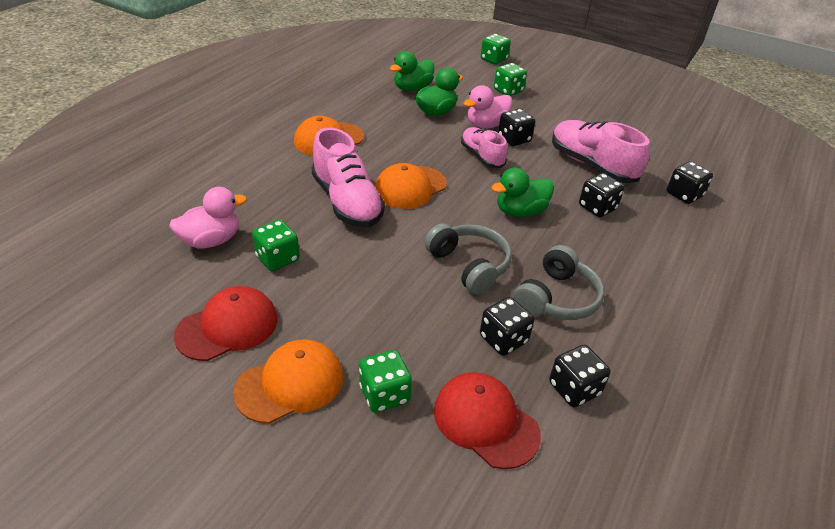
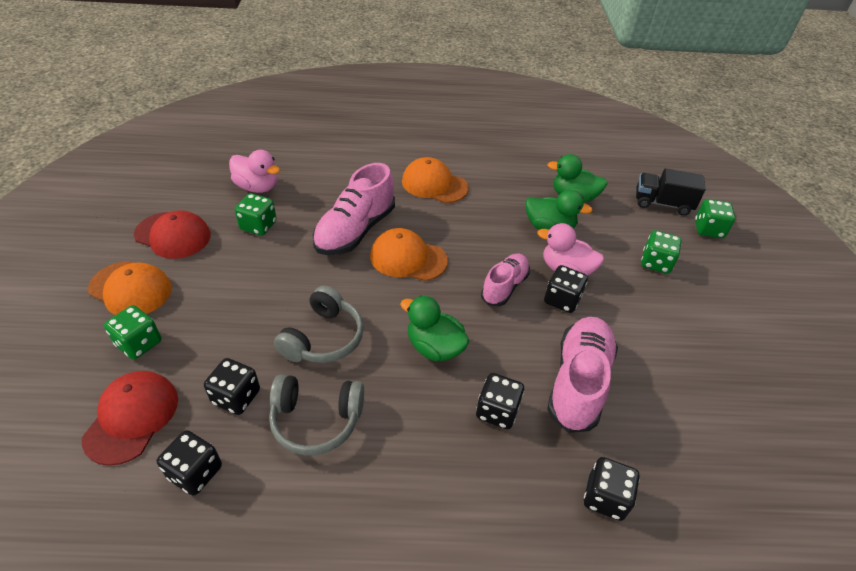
camera: 60 degrees right, 5 degrees up
(454, 62) = (662, 203): none -> black truck

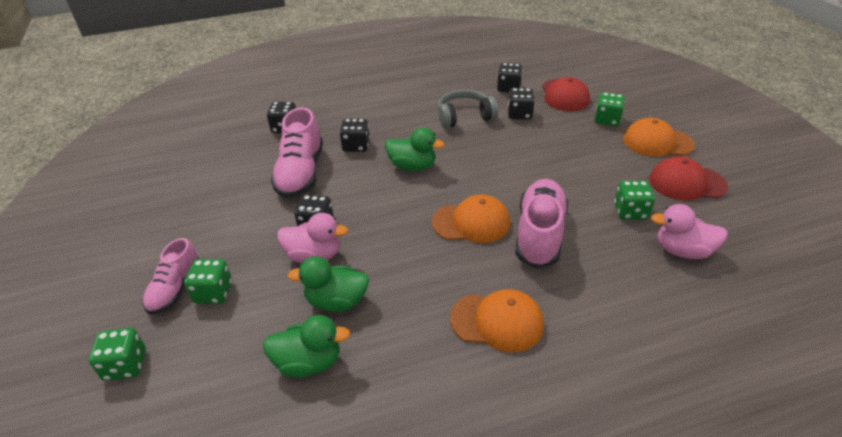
camera: 165 degrees right, 5 degrees down
(323, 338) = (494, 151): grey headphones -> none
(504, 286) = (371, 223): pink shoe -> pink shoe (175, 289)
(662, 203) = (178, 394): black truck -> none

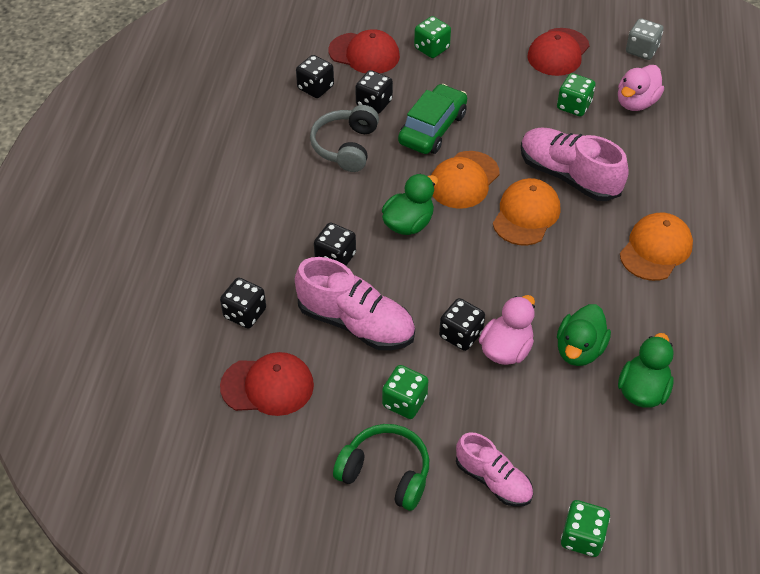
camera: 65 degrees left, 10 degrees up
(168, 230) = (385, 473): none -> green headphones
(213, 293) = (516, 446): green dice -> green dice (404, 402)
(228, 156) = (267, 386): none -> red cap
(521, 147) = (432, 128): none -> green car
(657, 142) = (490, 36): orange cap -> orange cap (464, 180)
(760, 234) = (641, 50): none -> grey dice

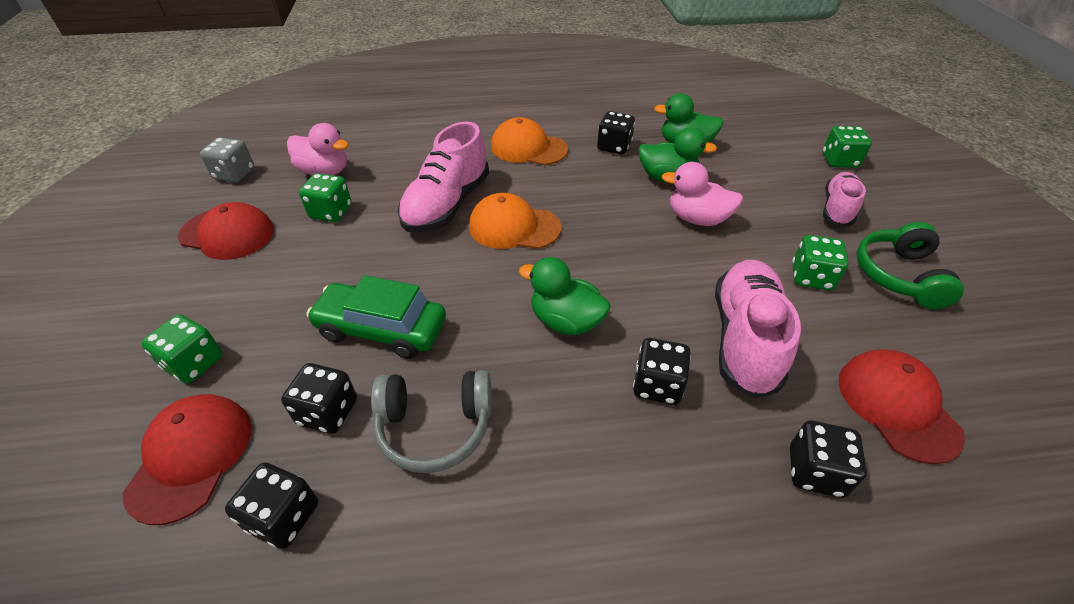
camera: 105 degrees left, 5 degrees down
(461, 335) = (701, 251): black dice -> black dice (614, 147)
(464, 180) = (474, 283): orange cap -> none

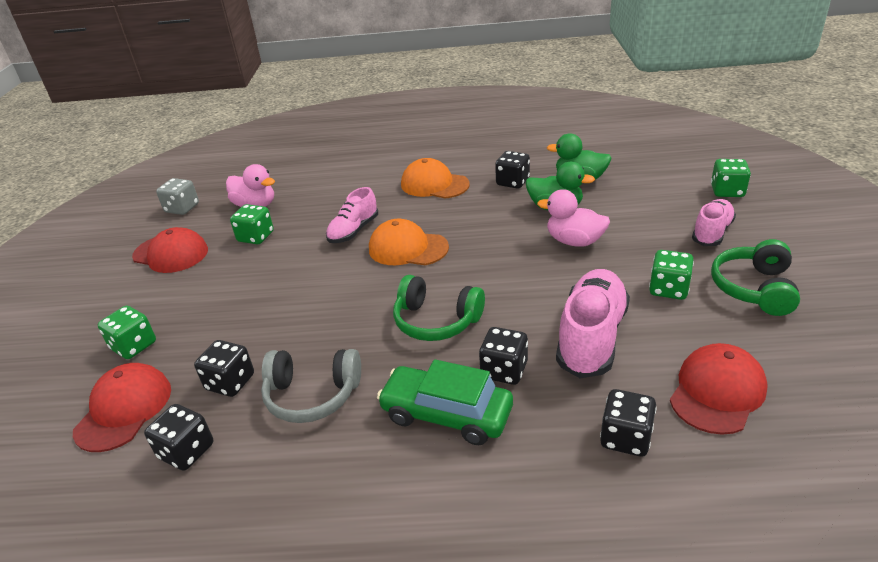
camera: 10 degrees right, 10 degrees down
(382, 329) = (282, 325): green car -> green car (446, 414)
(447, 205) = (353, 231): pink shoe -> pink shoe, size x0.63
(565, 321) = (436, 321): green duck -> green headphones
(897, 406) = (717, 392): red cap -> red cap turned 45 degrees clockwise

